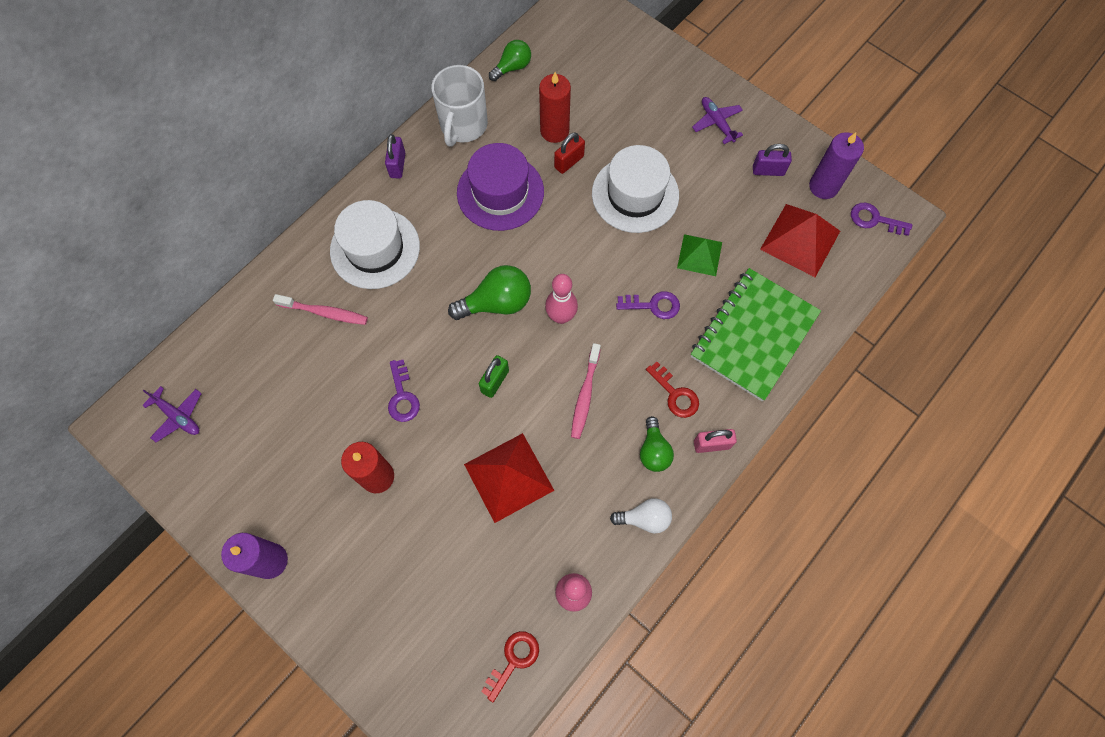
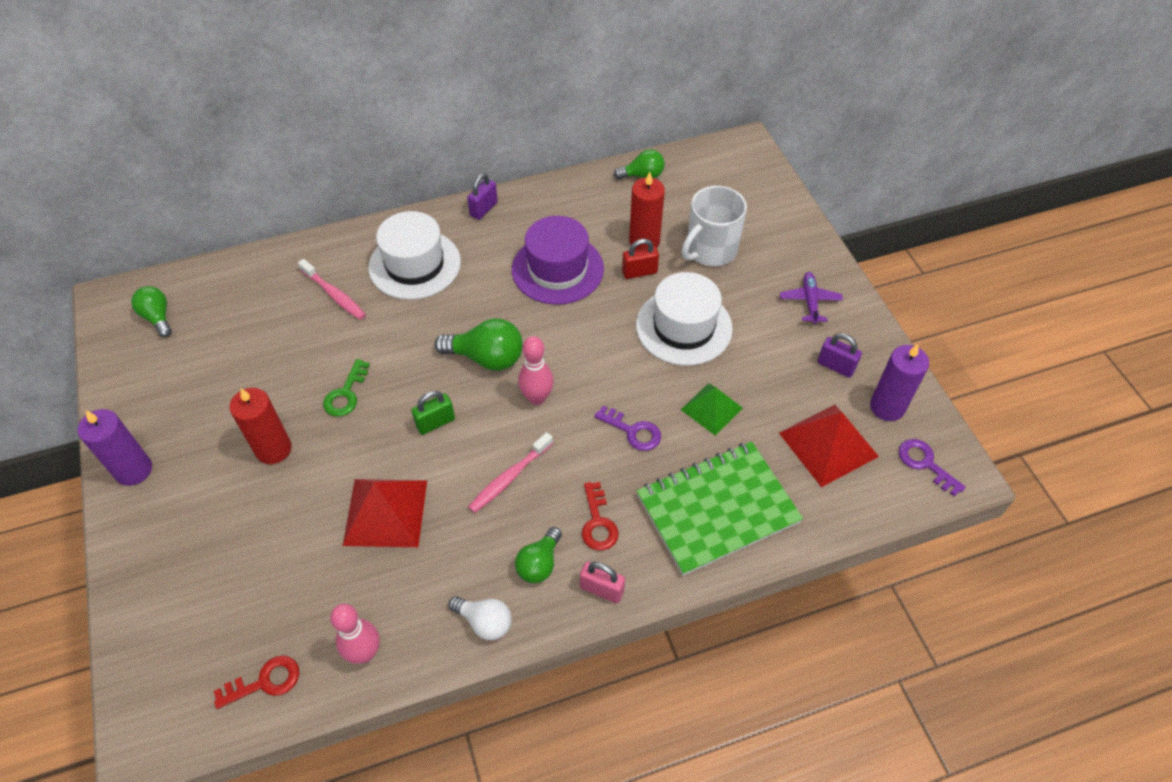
camera: 30 degrees right, 15 degrees down
(178, 416) = (158, 317): purple plane -> green light bulb
(402, 396) = (346, 394): purple key -> green key
(463, 125) = (564, 202): white mug -> white mug (710, 250)

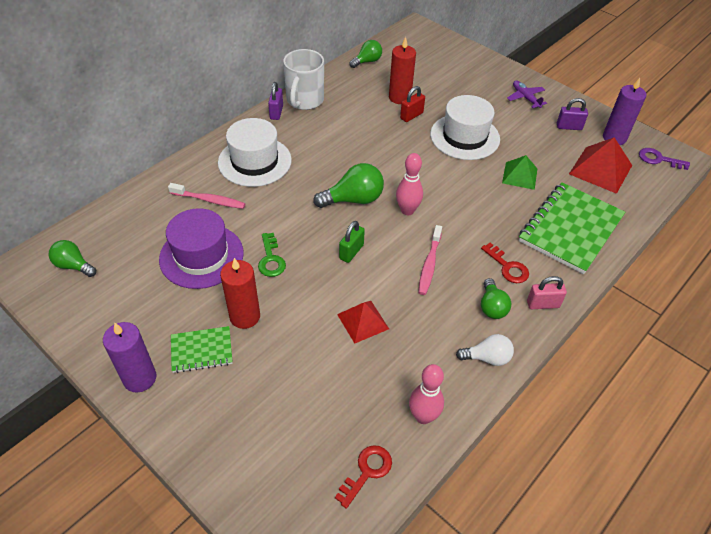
camera: 30 degrees left, 5 degrees down
(207, 468) = (201, 351): none -> green notebook
(385, 512) = (362, 321): red pyramid -> red pyramid, size x0.64
(557, 269) = (357, 131): purple hat -> purple hat (201, 256)
(633, 431) = (484, 206): purple key -> none
(710, 250) = (444, 89): white mug -> white mug (304, 100)

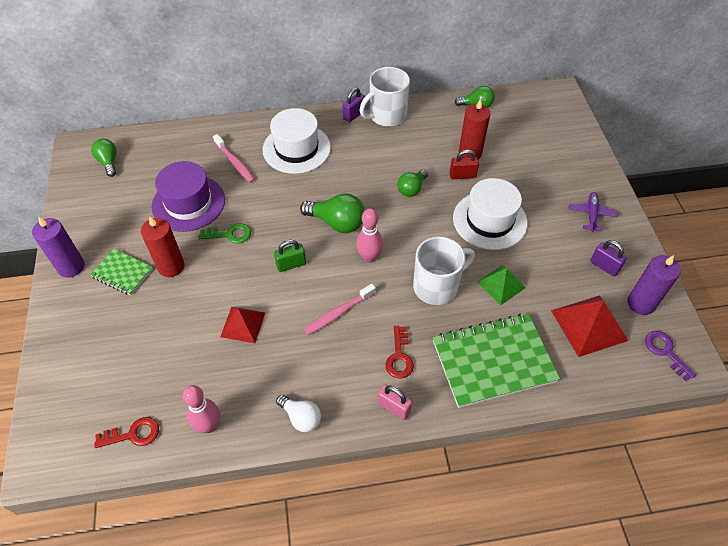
camera: 40 degrees right, 5 degrees up
(271, 259) = (230, 234): green key -> green key turned 120 degrees counterclockwise
(478, 202) = (437, 286): none -> white mug
(492, 307) = (349, 380): green light bulb -> green light bulb (411, 189)

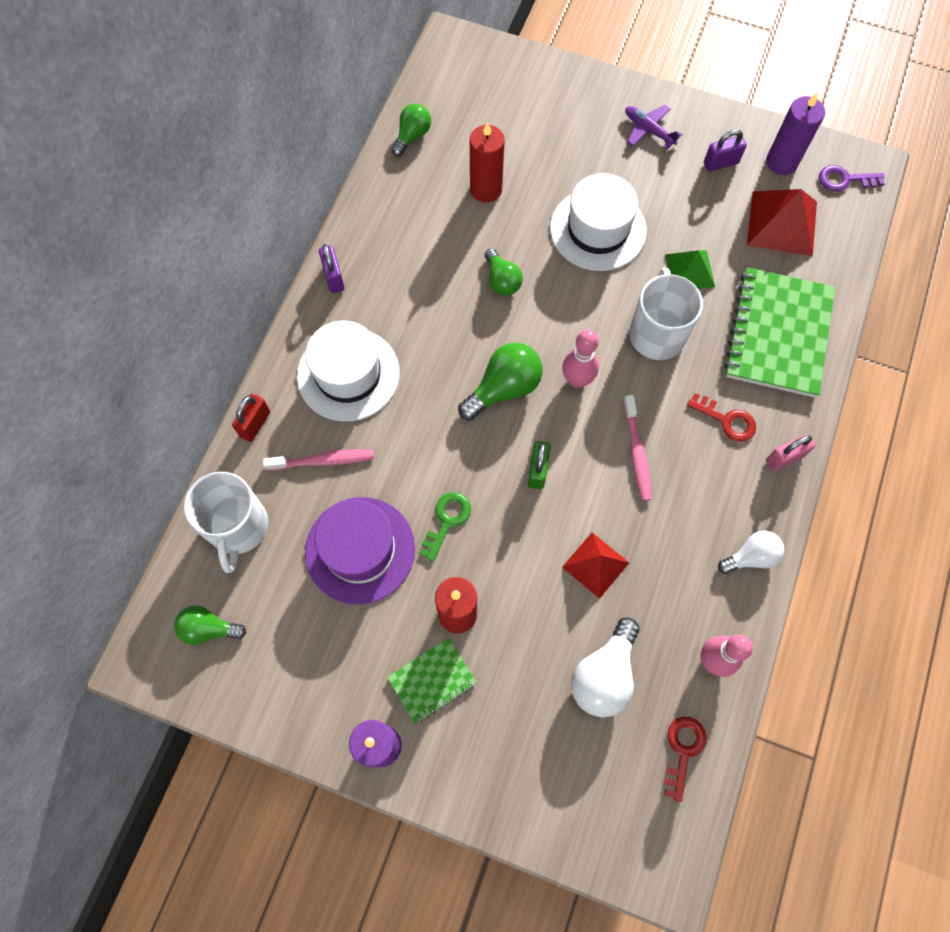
camera: 60 degrees left, 15 degrees up
(167, 362) = (604, 675): none -> white light bulb
(387, 115) = (361, 241): white mug -> white mug (238, 527)
(462, 175) = (515, 217): red padlock -> red padlock (255, 424)

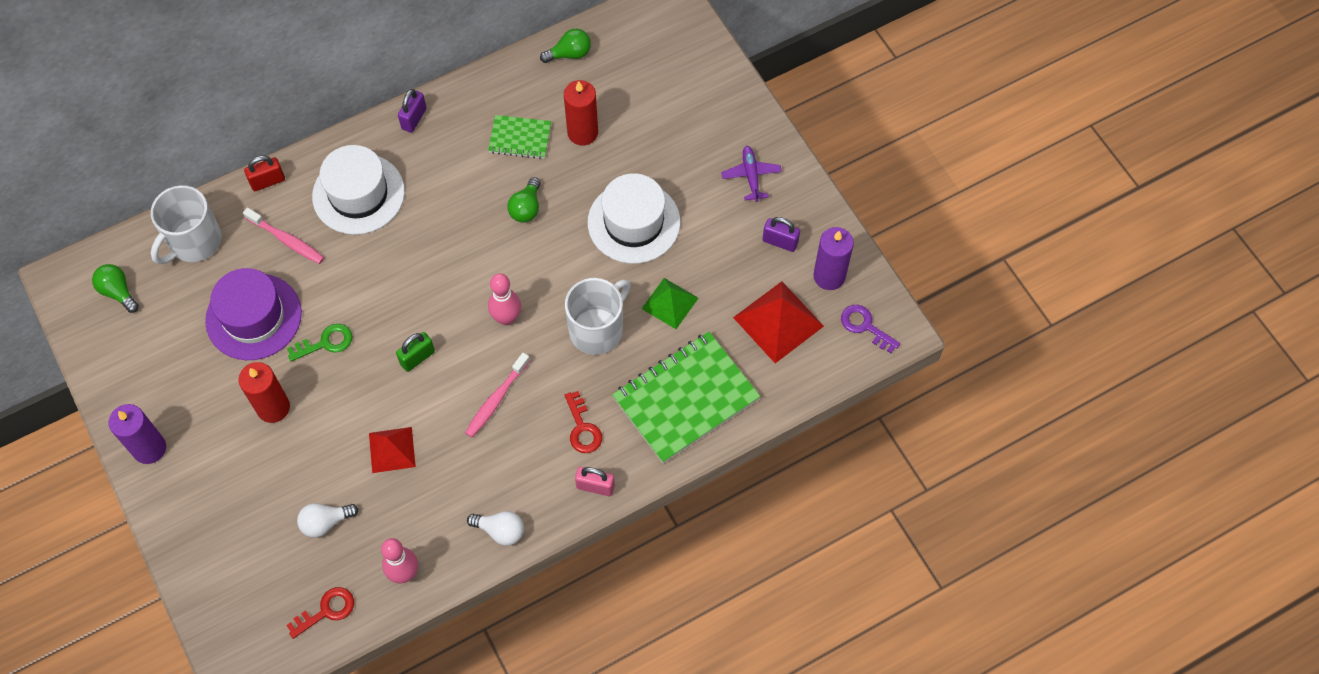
camera: 40 degrees right, 5 degrees down
(432, 680) = (217, 435): green notebook -> green notebook (520, 138)
(504, 388) = (451, 284): green light bulb -> none
(604, 675) = (325, 522): white light bulb -> white light bulb, size x0.65

